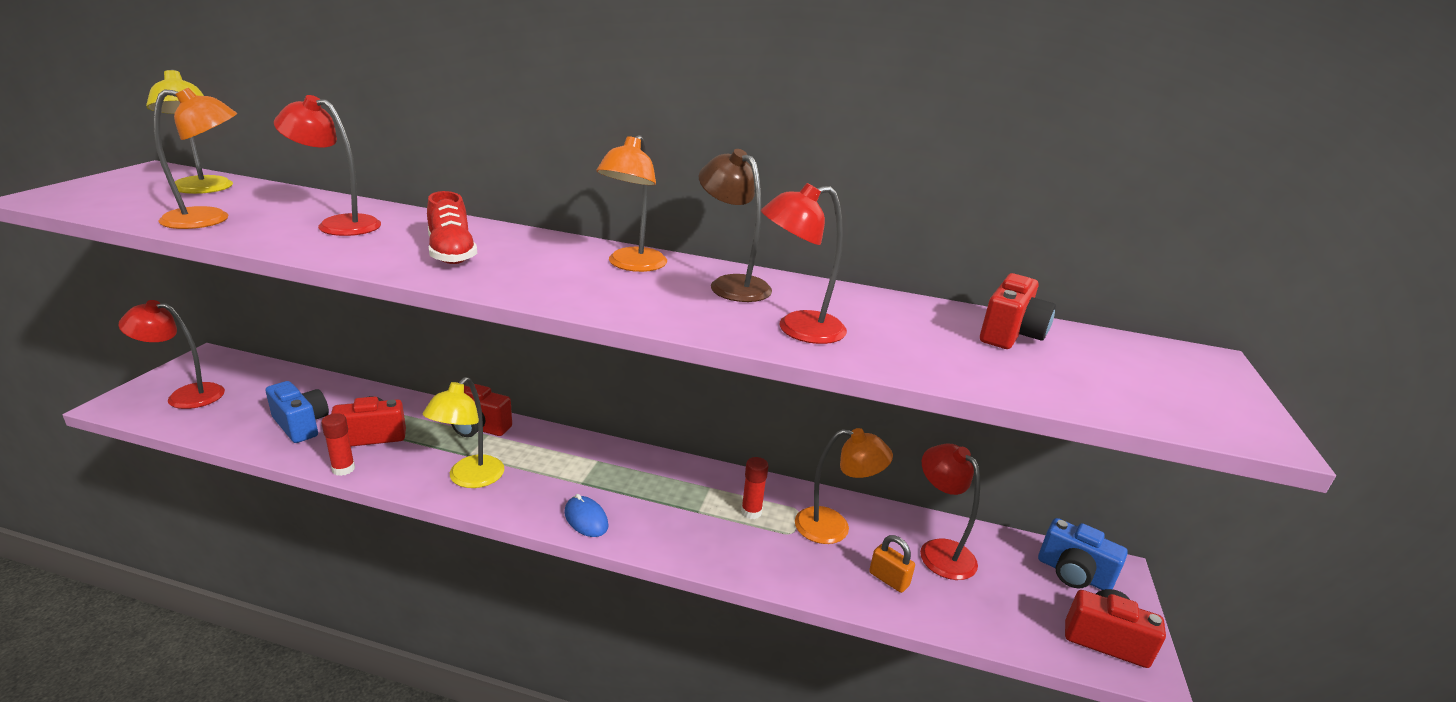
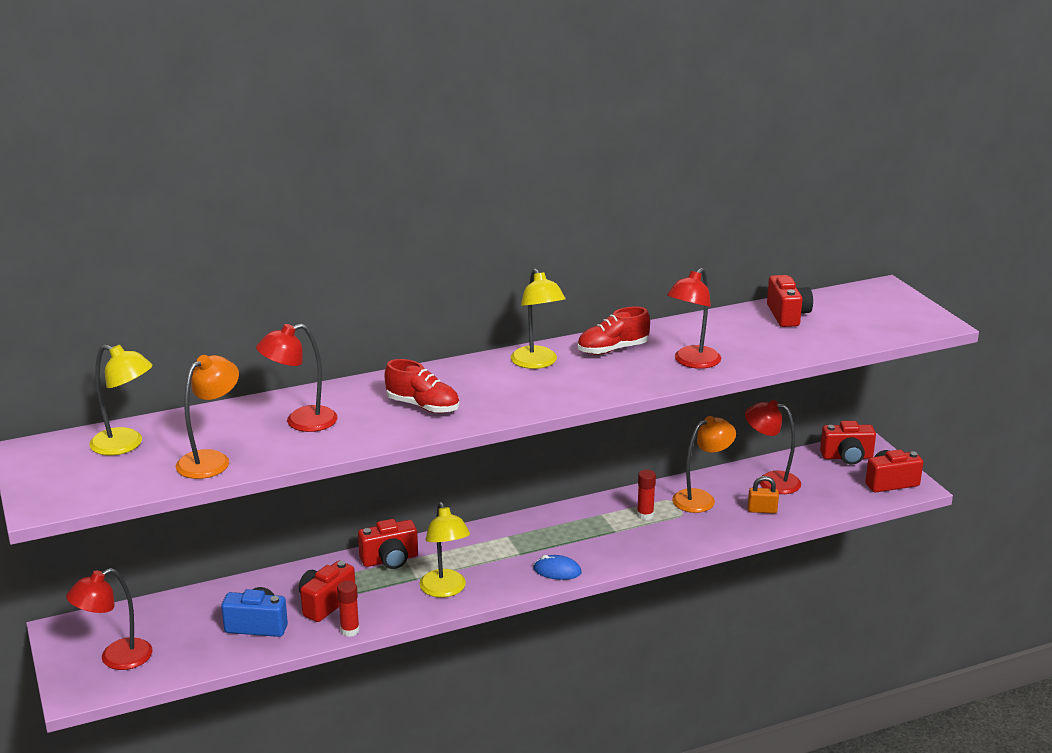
camera: 35 degrees left, 0 degrees up
(632, 265) = (537, 363): orange lamp -> yellow lamp
(731, 284) = (612, 349): brown lamp -> red shoe
(1073, 574) = (847, 457): blue camera -> red camera

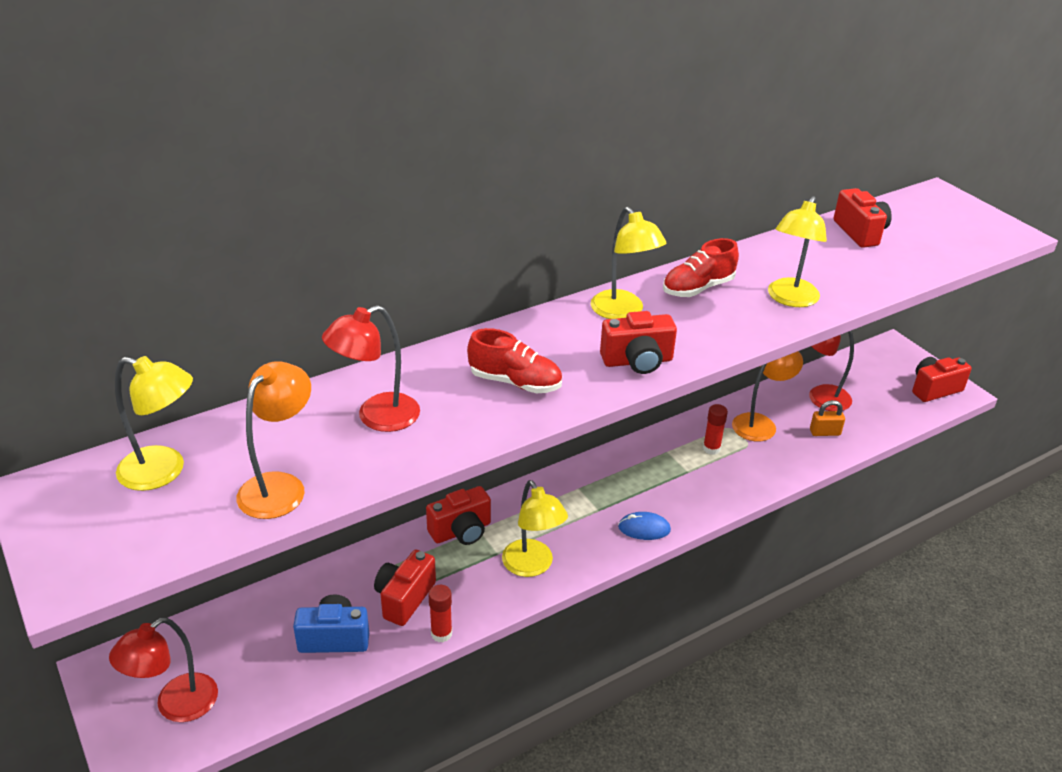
camera: 10 degrees left, 10 degrees up
(692, 362) = (790, 299): red lamp -> yellow lamp
(847, 457) = (882, 362): red camera -> red camera (637, 361)

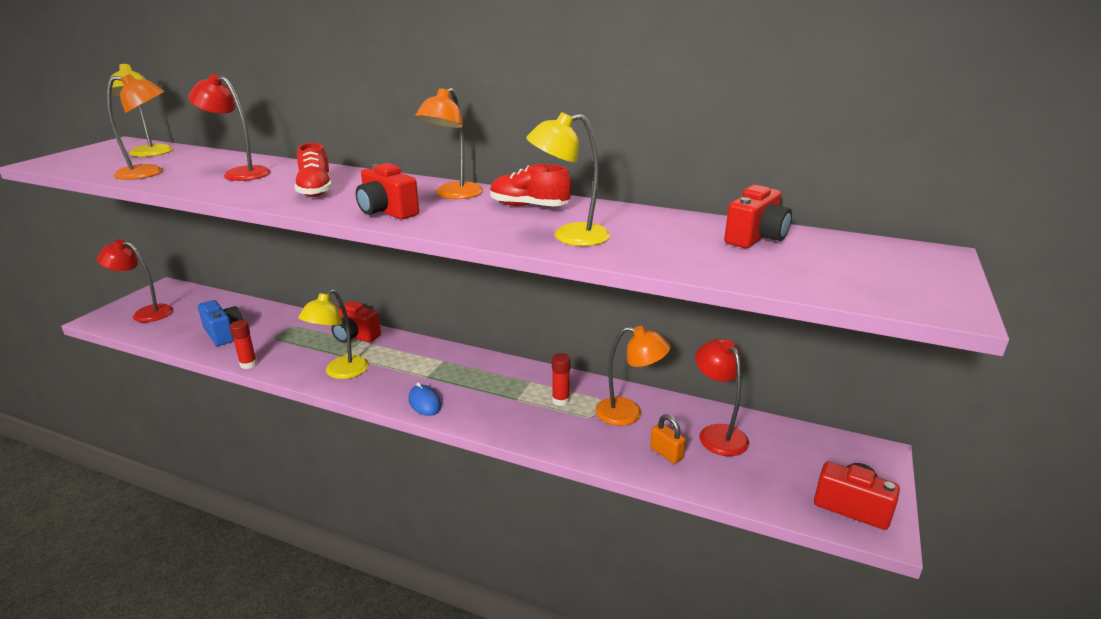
camera: 55 degrees right, 10 degrees down
(404, 598) = (274, 341): red camera -> none
(623, 312) = (453, 195): yellow lamp -> orange lamp

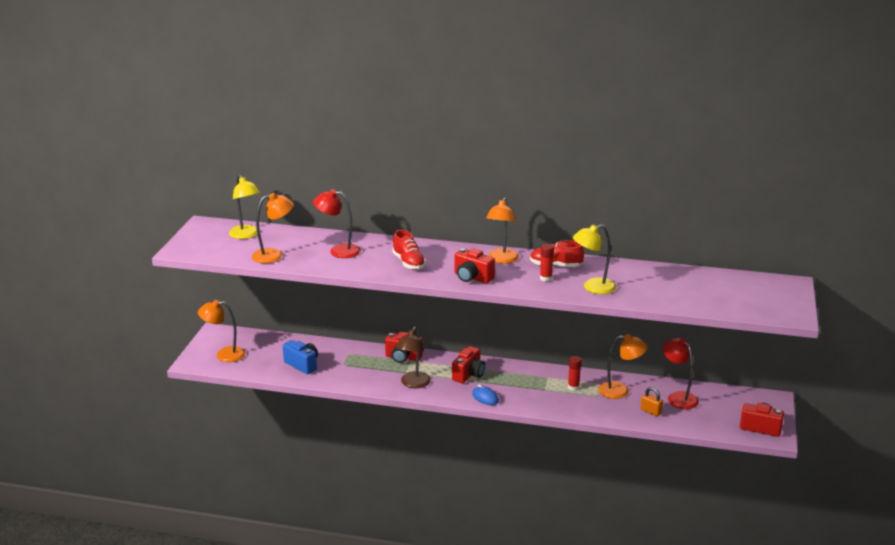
camera: 10 degrees left, 0 degrees up
(145, 313) = (224, 355): red lamp -> orange lamp
(248, 364) = (343, 385): red glue stick -> red glue stick (546, 278)
(340, 372) = (413, 384): yellow lamp -> brown lamp
(756, 238) = (696, 280): red camera -> red camera (468, 374)

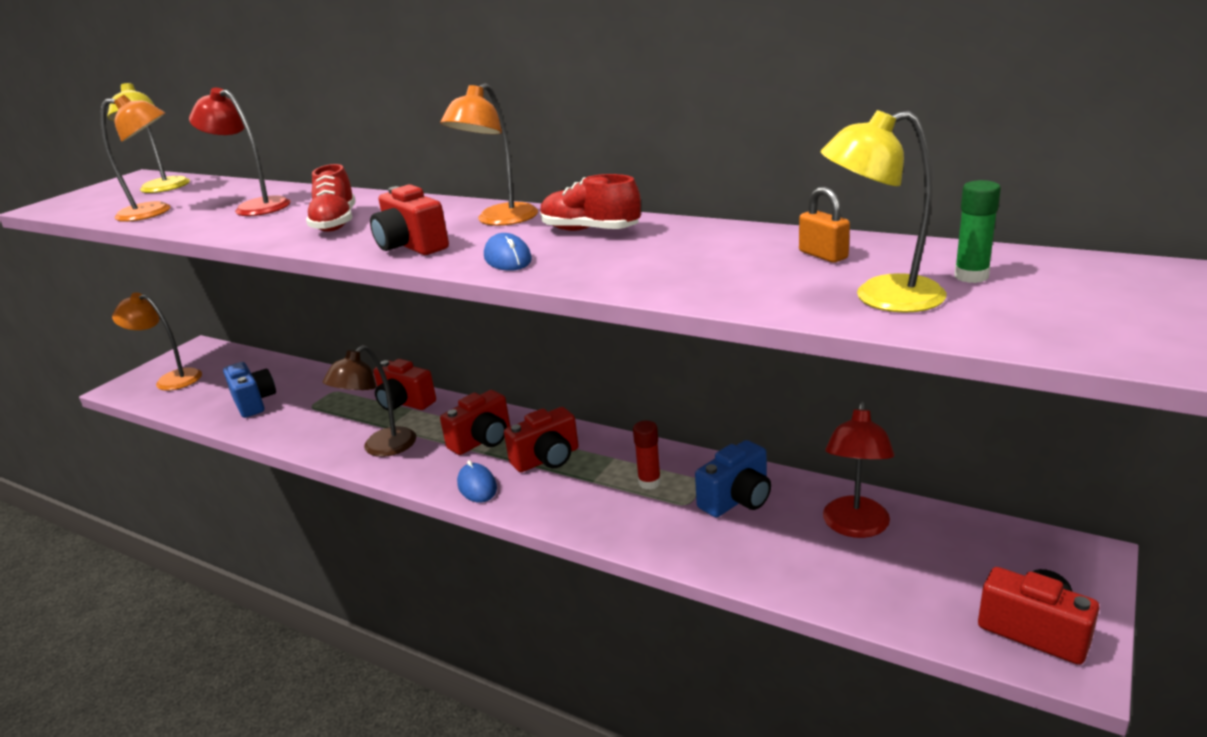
camera: 20 degrees right, 0 degrees up
(512, 381) = (547, 459): none -> red camera
(530, 284) = (507, 258): none -> blue mouse
(546, 278) = (548, 250): red glue stick -> none
(593, 288) = (630, 268): yellow lamp -> yellow lamp (881, 297)
(620, 391) = (737, 499): orange lamp -> blue camera
(651, 411) = (780, 553): orange padlock -> orange padlock (823, 255)
(678, 397) = (855, 527): red lamp -> red lamp turned 150 degrees counterclockwise
(732, 287) = (971, 276): none -> green glue stick

